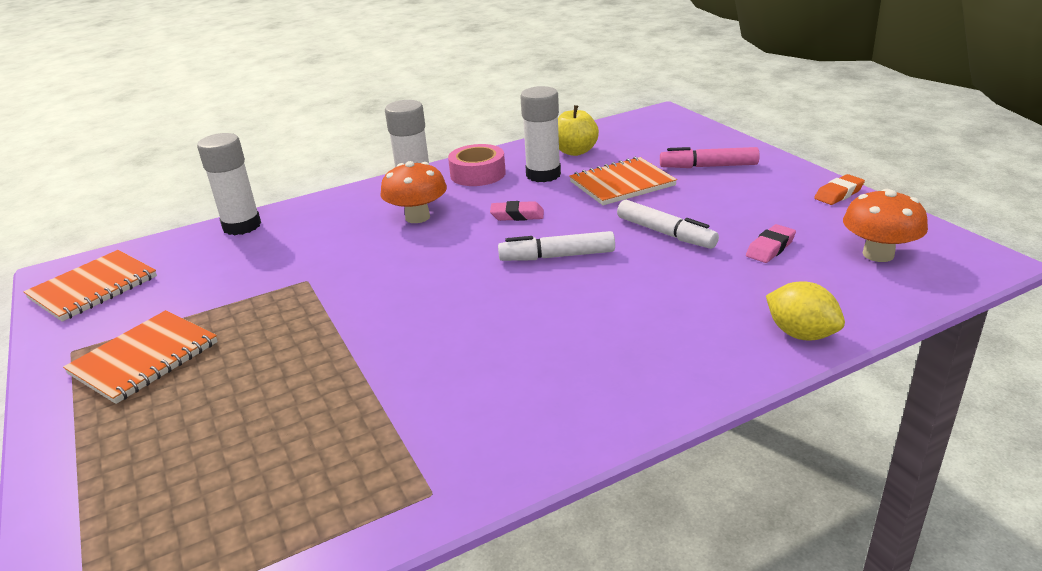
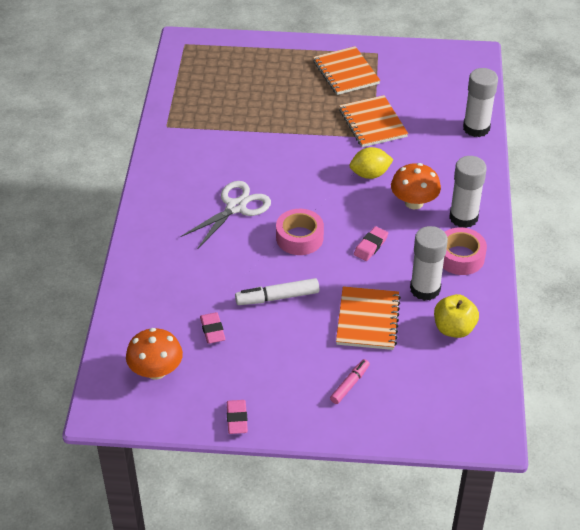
camera: 120 degrees right, 15 degrees up
(93, 288) = (442, 64): orange notebook -> orange notebook (372, 123)
(557, 256) = (299, 238): white marker -> pink tape
(558, 321) = (236, 207): none -> white scissors
(708, 166) = (350, 384): pink marker -> pink marker, size x0.66
(801, 334) = (133, 282): yellow lemon -> yellow lemon (370, 174)
(838, 194) = (237, 419): orange eraser -> pink eraser

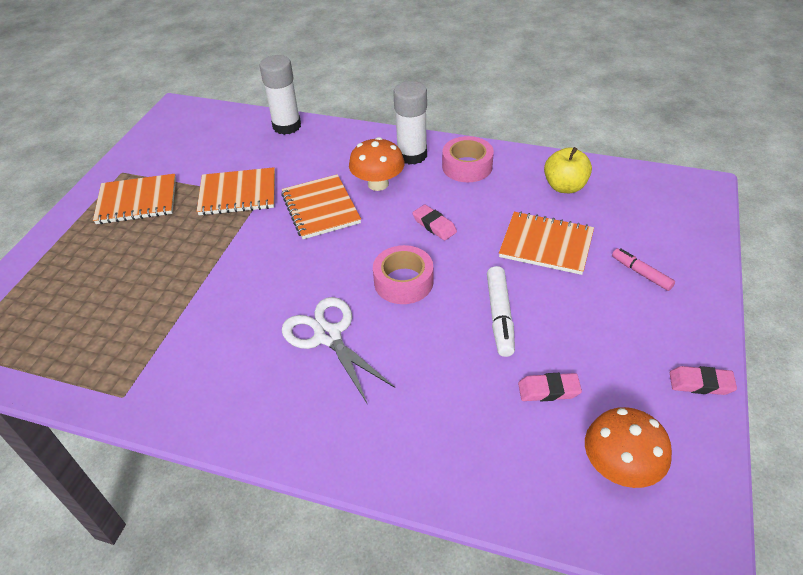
camera: 75 degrees left, 0 degrees up
(370, 174) = (320, 208): yellow lemon -> orange notebook
(425, 289) = (507, 196): white glue stick -> none

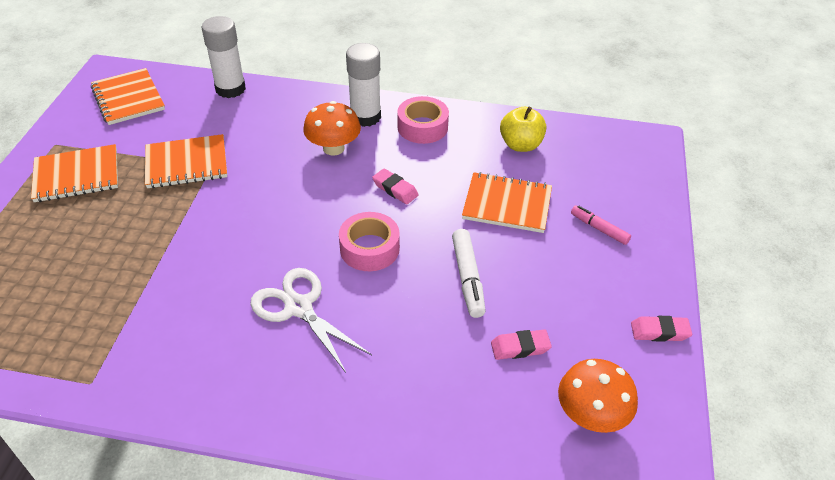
camera: 10 degrees left, 0 degrees up
(320, 208) = (276, 176): orange notebook -> orange notebook (128, 98)

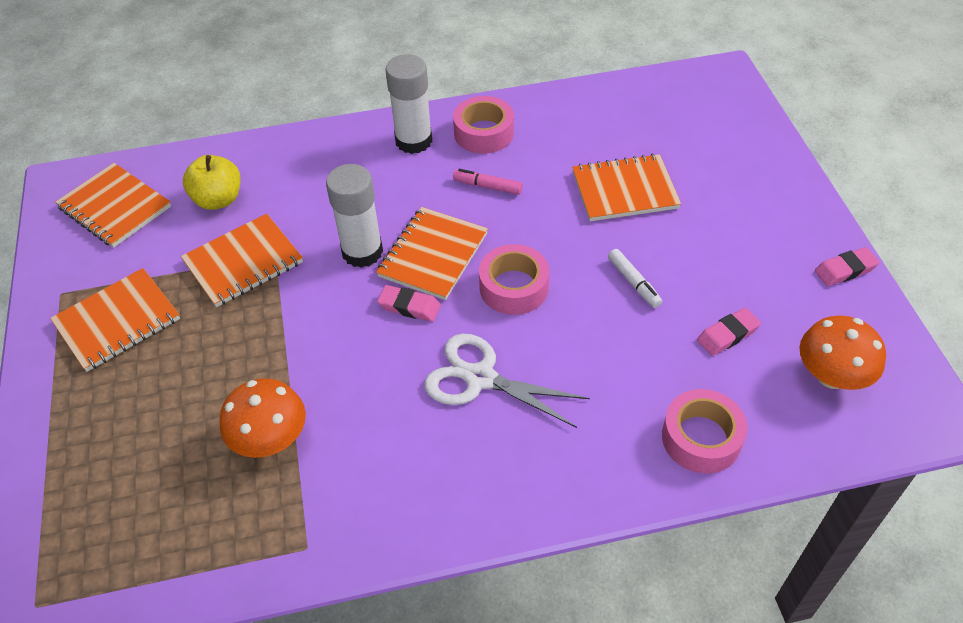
camera: 20 degrees left, 5 degrees up
(230, 89) = (234, 156): white glue stick -> white glue stick (362, 252)
(324, 204) = (433, 255): none -> orange notebook
(333, 148) = (401, 188): orange mushroom -> orange mushroom (270, 439)
(395, 189) = (499, 213): pink eraser -> pink eraser (409, 306)
(443, 422) = (701, 438): none -> pink tape
(467, 278) = (634, 283): white marker -> white marker, size x0.66
(520, 145) = (599, 120): yellow apple -> yellow apple (218, 199)
(599, 229) = (729, 185): pink marker -> pink marker (487, 186)

